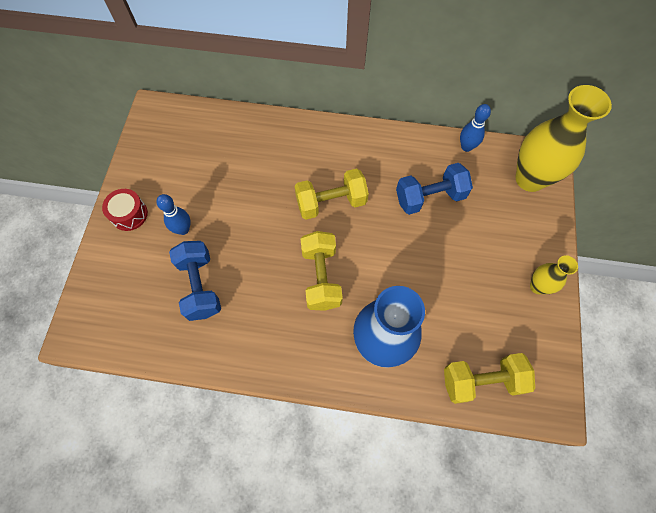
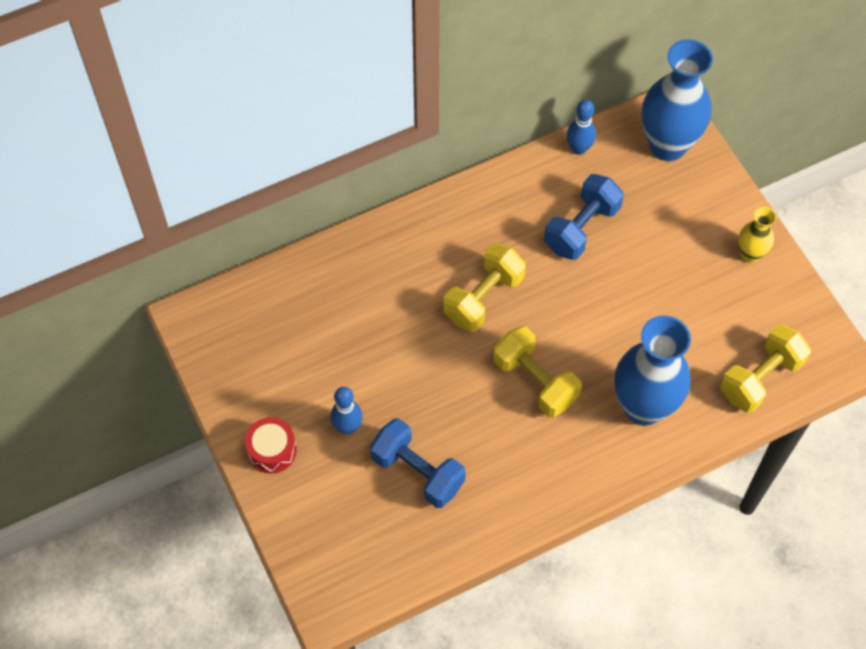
camera: 35 degrees left, 5 degrees down
(530, 179) = (667, 145): yellow vase -> blue vase

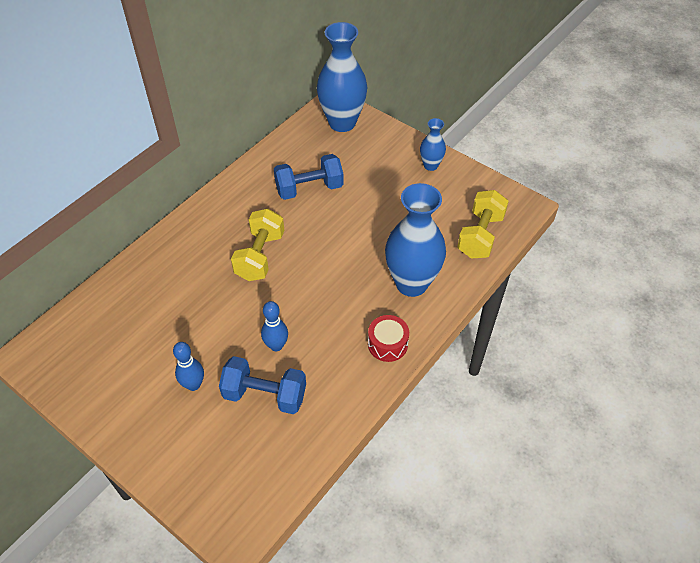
camera: 25 degrees left, 10 degrees down
(272, 450) = (136, 427): red drum -> red drum (387, 344)
(535, 381) = (325, 296): yellow dumbbell -> none
(579, 149) = (283, 143): blue bowling pin -> blue bowling pin (276, 345)
(581, 228) = (309, 189): blue dumbbell -> blue dumbbell turned 60 degrees clockwise
(750, 254) = (430, 165): yellow vase -> blue vase

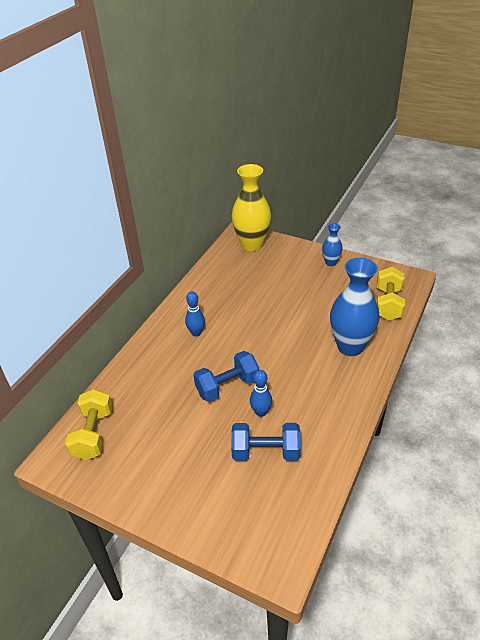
camera: 10 degrees left, 10 degrees down
(193, 385) = (203, 456): blue bowling pin -> blue bowling pin (196, 333)
(260, 256) = (223, 348): yellow dumbbell -> yellow dumbbell (93, 434)
(309, 189) = (244, 294): blue dumbbell -> blue dumbbell (227, 386)
(342, 123) = (252, 244): blue vase -> yellow vase
(387, 344) = (349, 394): red drum -> none

